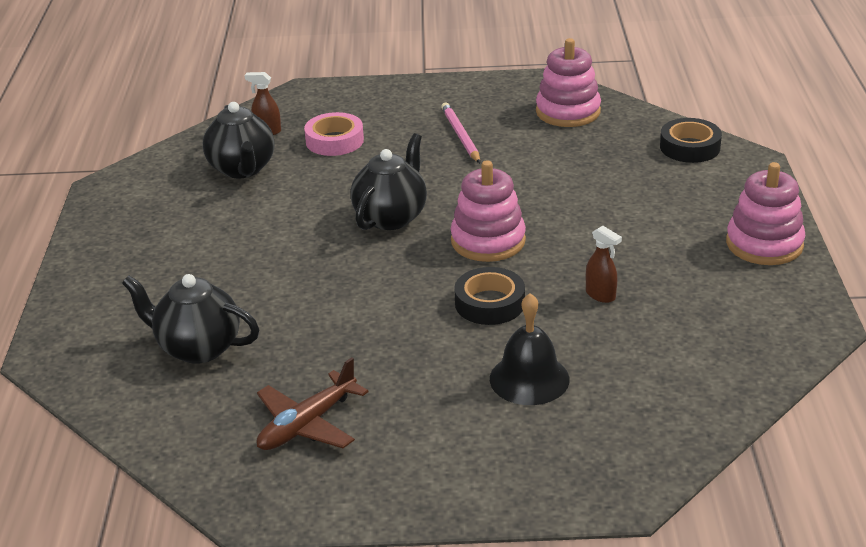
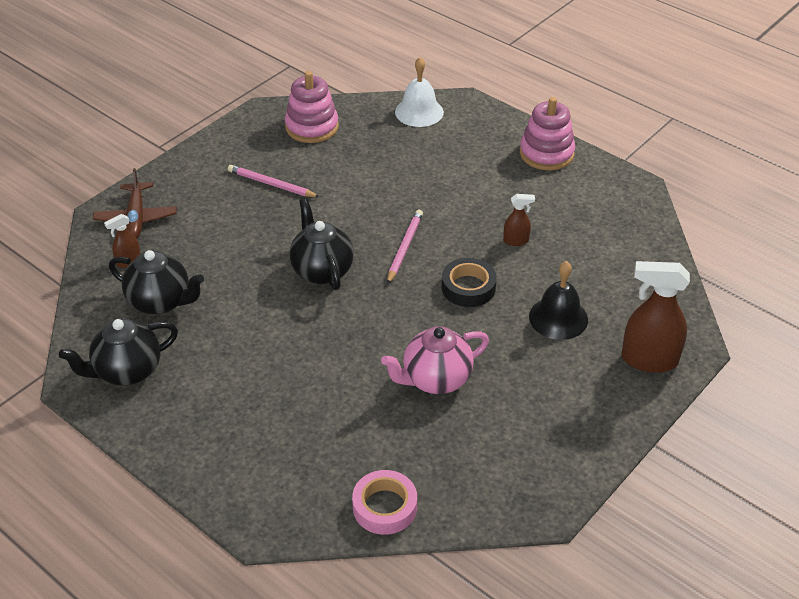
camera: 50 degrees left, 10 degrees up
(198, 348) = (351, 443): black teapot -> black teapot (127, 371)
(307, 424) = (493, 436): brown plane -> brown plane (136, 218)
(334, 141) = (191, 239): pink tape -> pink tape (384, 507)
(338, 351) = (435, 379): none -> pink teapot
(488, 241) = (404, 248): pink stacking toy -> pink pencil
(555, 472) = (648, 360): none -> brown spray bottle
(689, 147) = (419, 112): black tape -> white bell

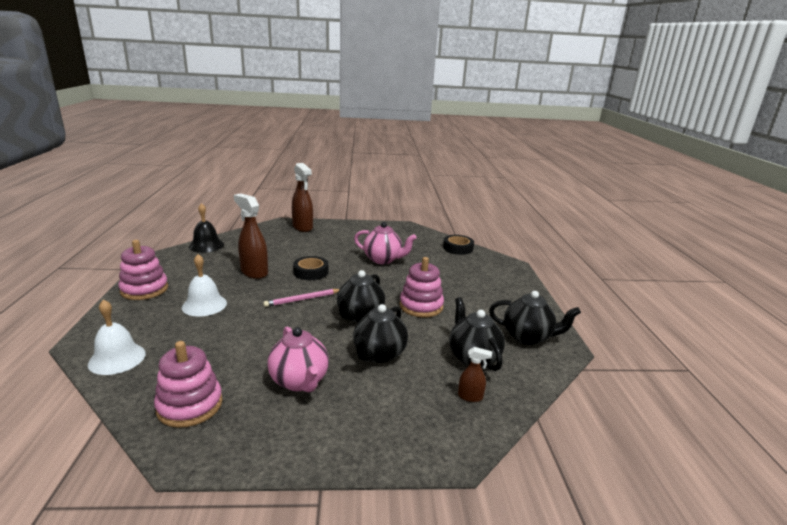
camera: 135 degrees left, 20 degrees down
(136, 218) = (430, 428): brown plane -> none
(246, 245) = (379, 354): none -> black teapot
(271, 184) = (299, 381): pink pencil -> pink teapot
(282, 331) = (421, 306): none -> pink stacking toy
(384, 507) = (458, 248): pink tape -> black tape
(467, 179) = (204, 305): none -> white bell
(516, 241) = (254, 272): brown spray bottle -> brown spray bottle, size x2.00
(558, 318) = (302, 248): black bell -> black bell (206, 245)

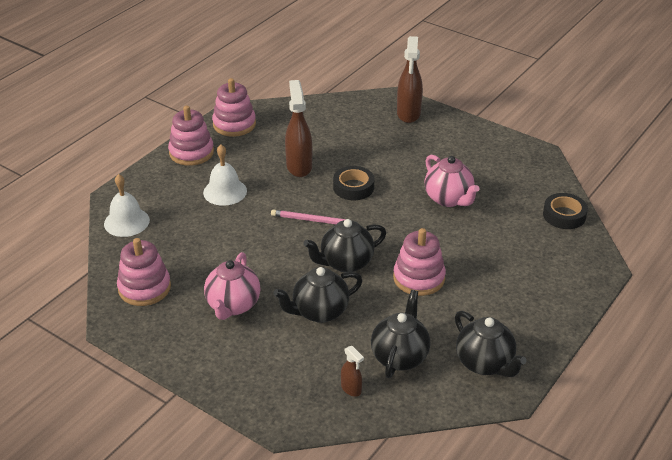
camera: 40 degrees right, 15 degrees up
(169, 263) = (234, 124): none -> pink stacking toy
(206, 245) = (285, 110): black bell -> none

